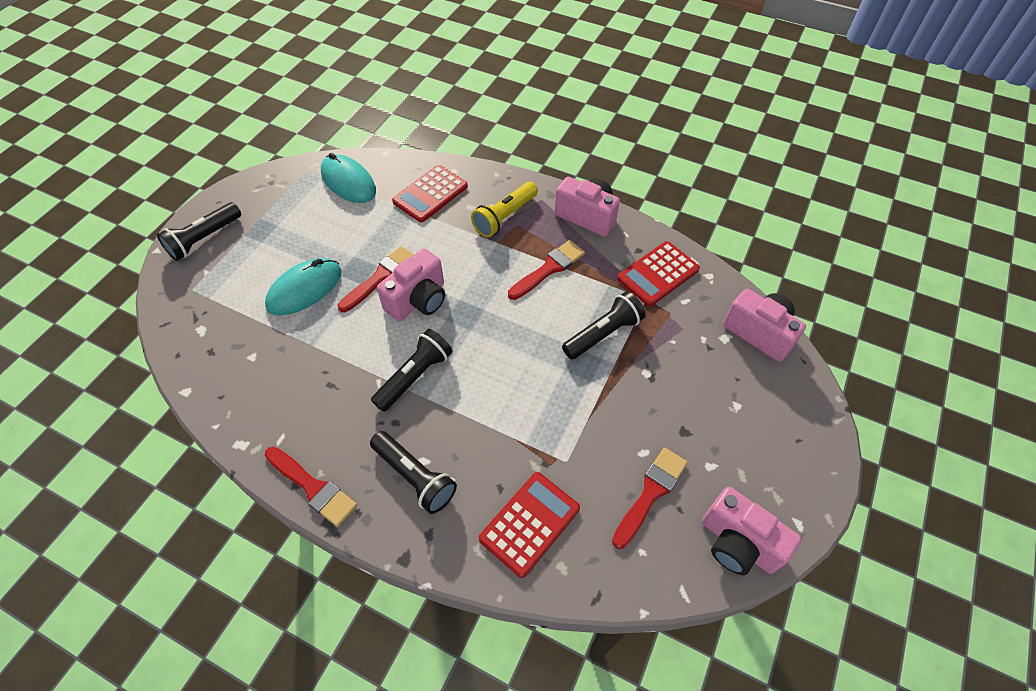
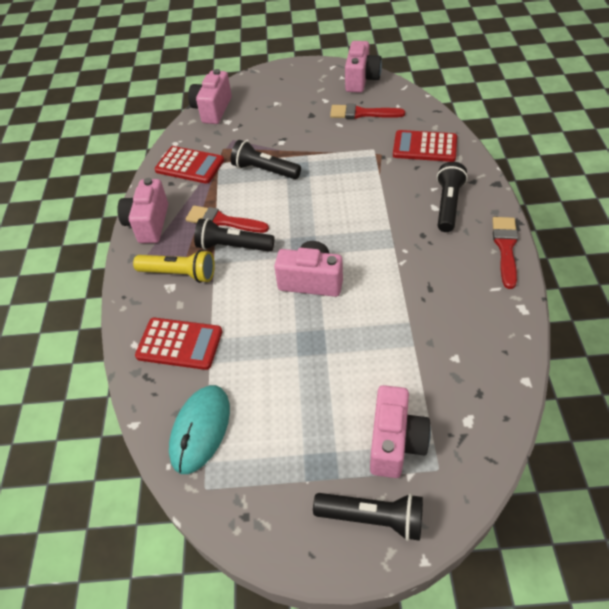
camera: 115 degrees left, 5 degrees down
(233, 277) = (395, 442): none -> pink camera
(305, 289) = (361, 369): turquoise mouse -> none
(381, 277) = (306, 320): red brush -> none
(414, 376) = (380, 244): black flashlight -> black flashlight (233, 246)

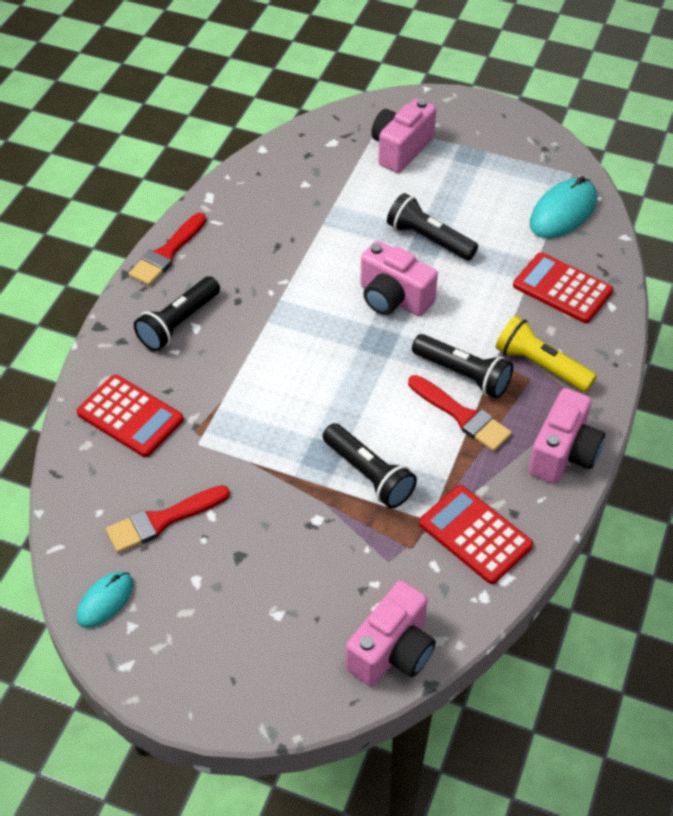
camera: 160 degrees left, 0 degrees up
(361, 80) = (105, 601): pink camera -> turquoise mouse
(362, 113) = (162, 520): red brush -> red brush turned 120 degrees clockwise
(372, 518) = (448, 117): black flashlight -> black flashlight (429, 239)

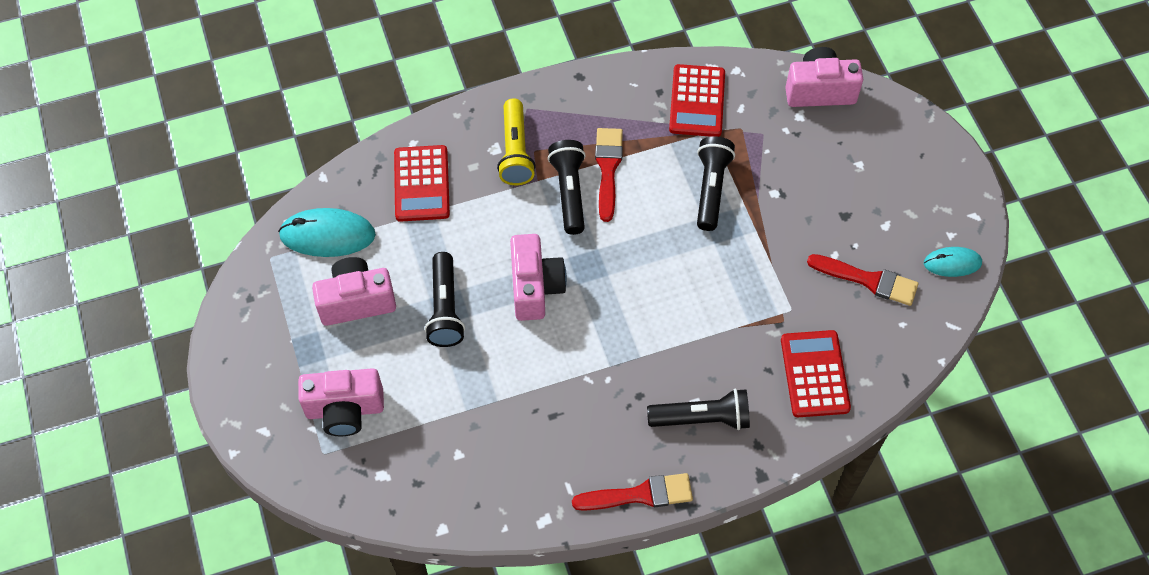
camera: 130 degrees left, 10 degrees up
(563, 453) = (584, 93): pink camera -> pink camera (356, 301)

